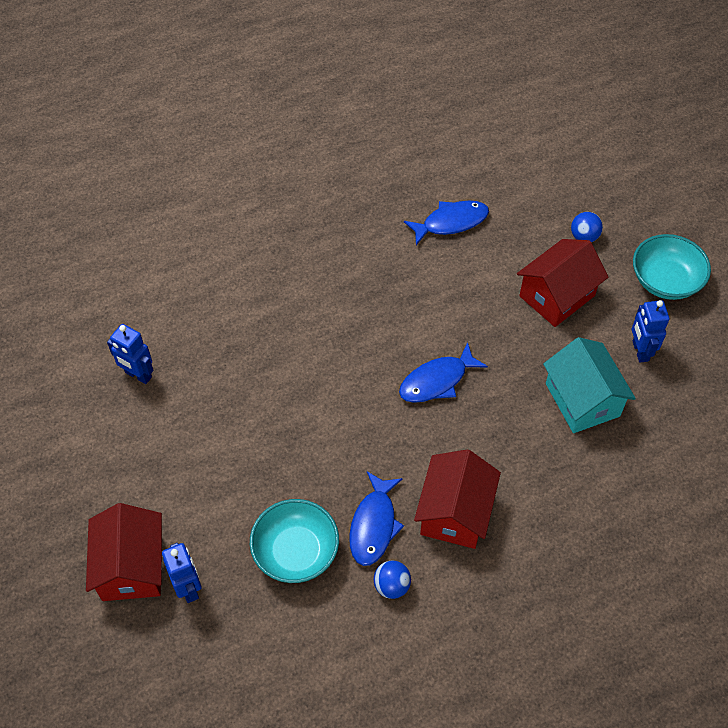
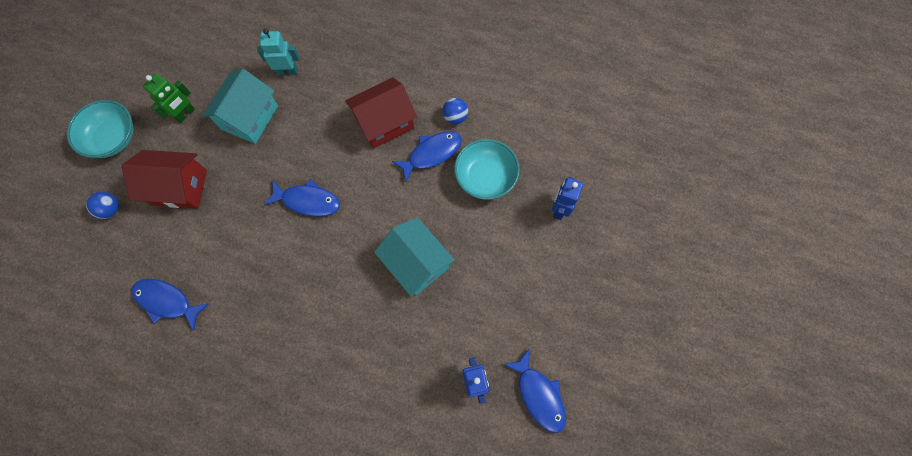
camera: 135 degrees left, 15 degrees up
(70, 410) = (539, 395): none -> blue fish
(132, 566) = (581, 249): red house -> none
(281, 417) = (416, 263): none -> turquoise house
(609, 473) = (288, 71): none -> turquoise robot
(640, 351) = (185, 114): blue robot -> green robot

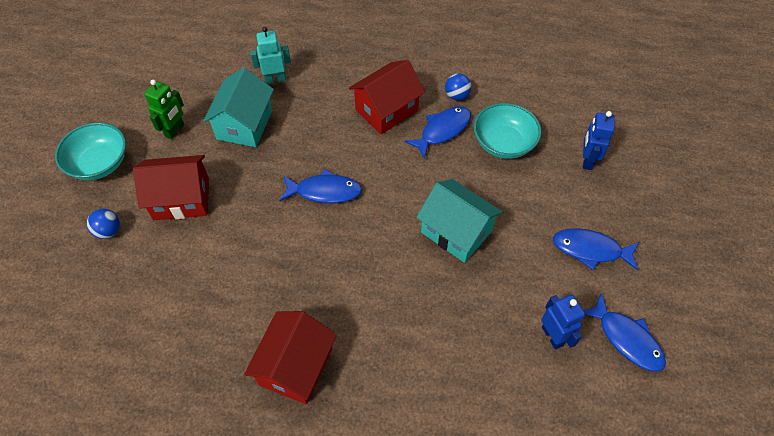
camera: 10 degrees left, 15 degrees down
(167, 301) = (189, 313): blue fish -> blue fish (590, 250)
(246, 367) = (295, 366): none -> red house

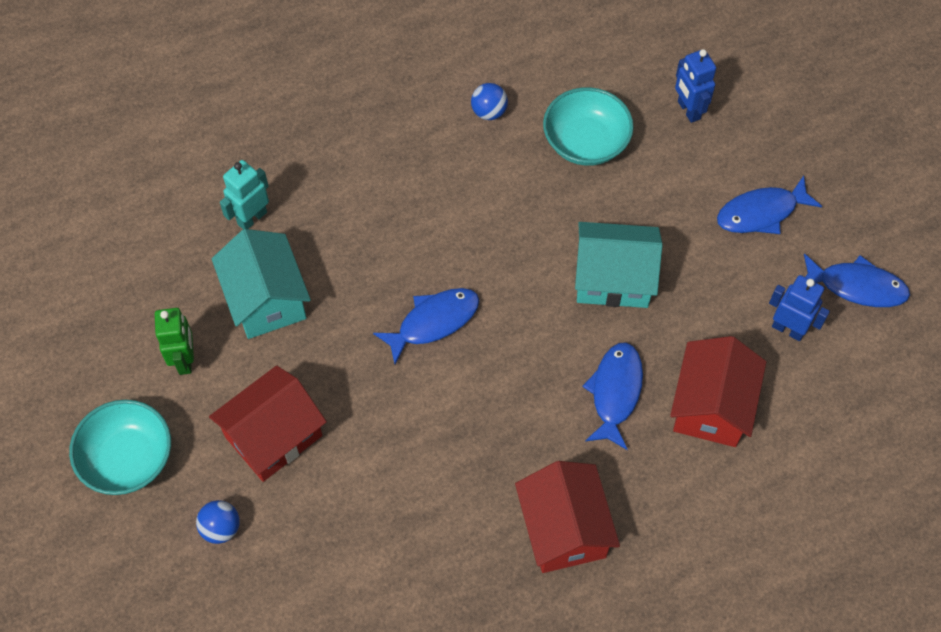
camera: 35 degrees left, 5 degrees up
(386, 110) = (422, 178): red house -> red house (711, 406)
(442, 130) = (507, 166): blue fish -> blue fish (615, 392)

